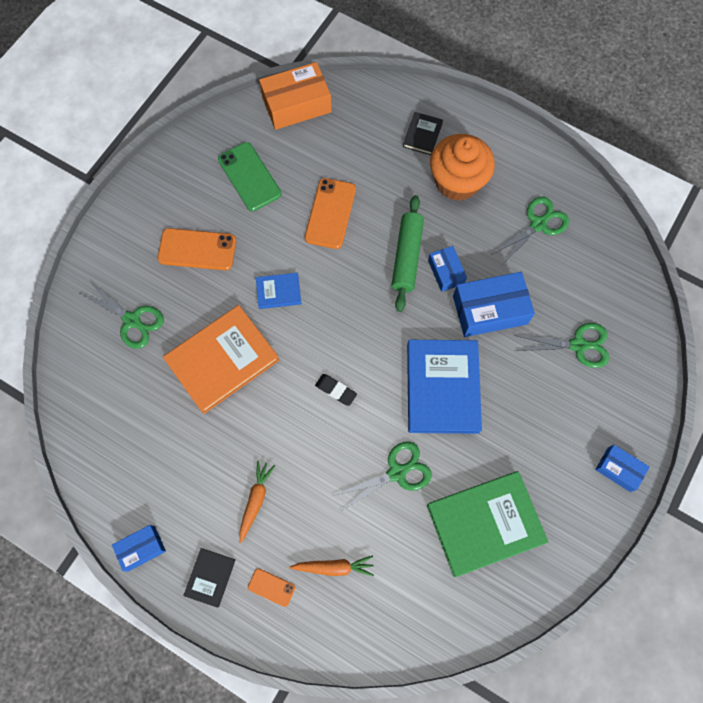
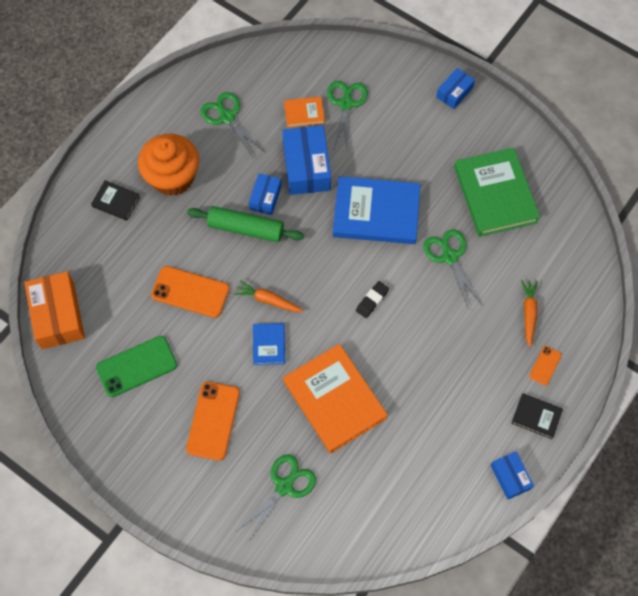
camera: 85 degrees left, 5 degrees down
(255, 500) = (470, 375): orange carrot -> orange carrot (268, 300)
(446, 272) = (265, 197): blue box -> blue box turned 60 degrees counterclockwise
(557, 301) = (304, 113): none -> orange book

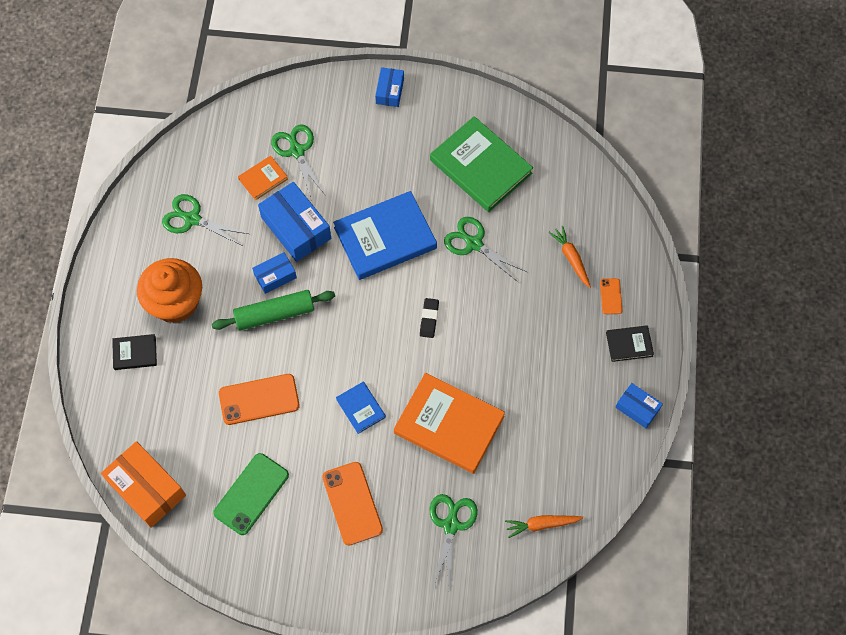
camera: 30 degrees left, 0 degrees up
(265, 197) = (275, 276): blue box -> blue box turned 75 degrees clockwise
(268, 300) = (335, 368): orange carrot -> orange carrot (541, 524)

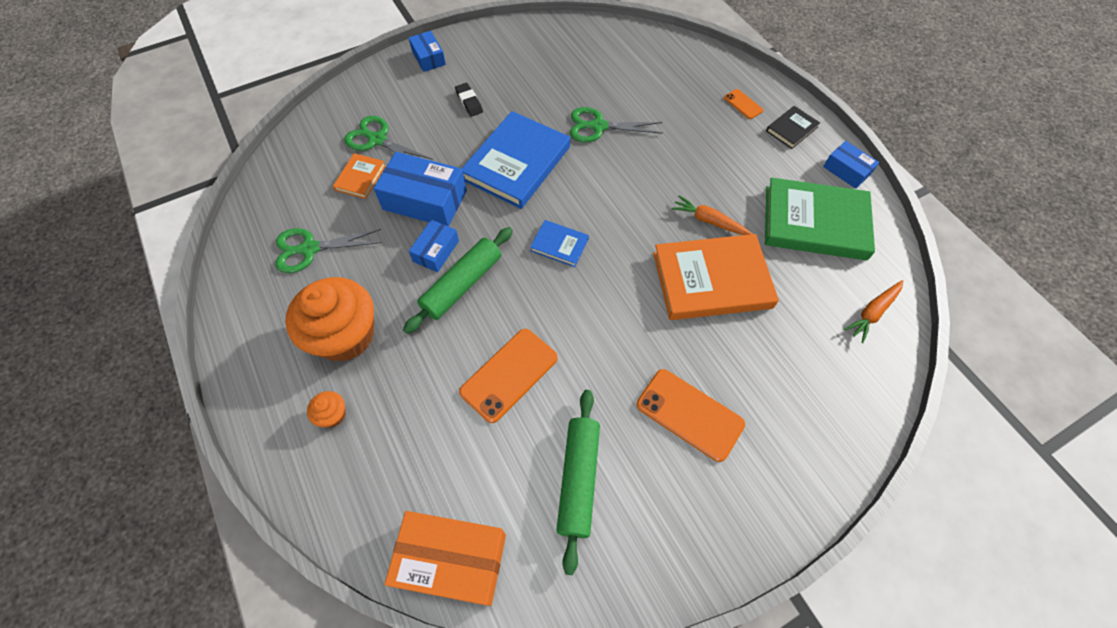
camera: 35 degrees left, 5 degrees down
(135, 353) = (333, 415): black book -> orange cupcake
(251, 494) = (578, 479): green phone -> green rolling pin
(361, 408) = (618, 317): blue book -> blue book (559, 245)
(429, 319) = (613, 204): black eraser -> black eraser (469, 102)
(451, 525) = (798, 369): green scissors -> none
(480, 167) = (553, 71): green book -> green book (815, 223)
(571, 258) = (686, 95): orange carrot -> orange carrot (709, 221)
(637, 408) = (846, 170): blue box -> blue box turned 45 degrees clockwise

